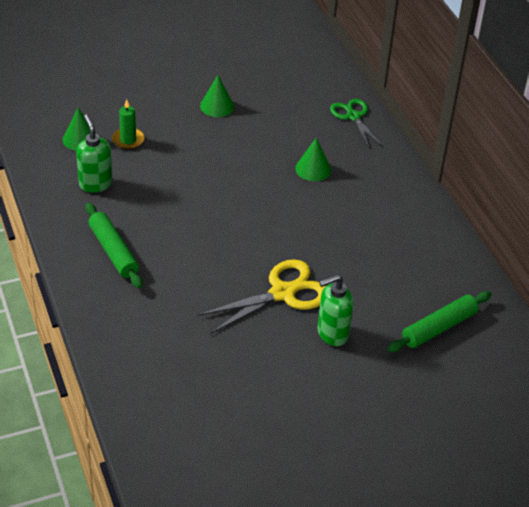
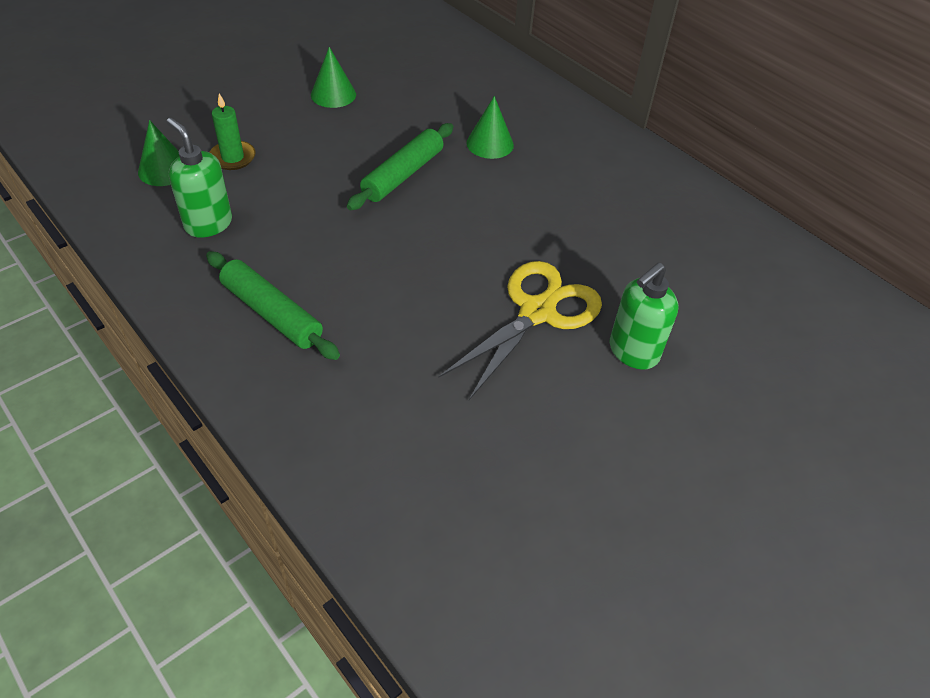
camera: 20 degrees left, 5 degrees up
(353, 116) = (504, 75): green scissors -> none
(439, 328) = (758, 306): green rolling pin -> green rolling pin (403, 175)

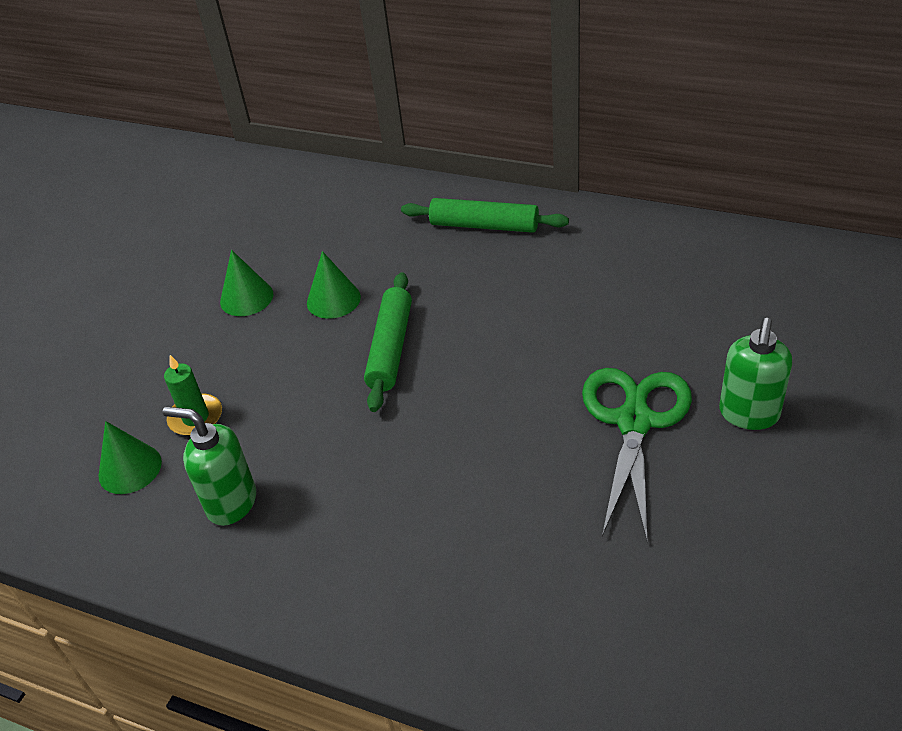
camera: 20 degrees left, 5 degrees down
(271, 313) = (381, 562): green rolling pin -> green rolling pin (484, 226)
(490, 144) = (449, 275): green cone -> green cone (333, 300)
(537, 312) = (634, 422): yellow scissors -> green scissors

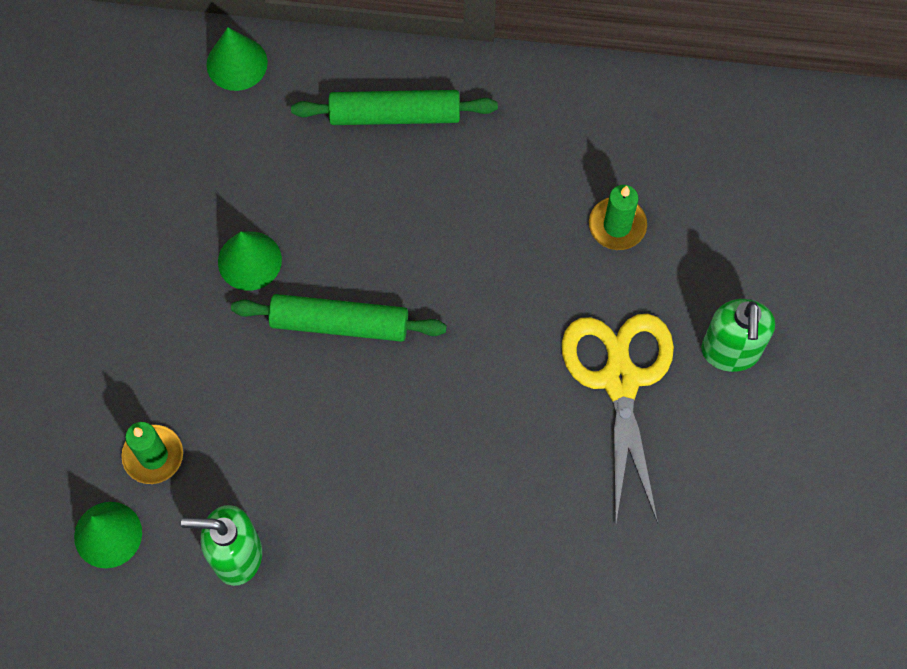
camera: 20 degrees left, 25 degrees up
(246, 298) = (142, 273): green cone -> green cone (237, 63)
(391, 348) = (339, 323): green rolling pin -> green rolling pin turned 75 degrees counterclockwise
(634, 422) = (620, 380): green scissors -> yellow scissors
(656, 312) = (617, 225): none -> green candle

